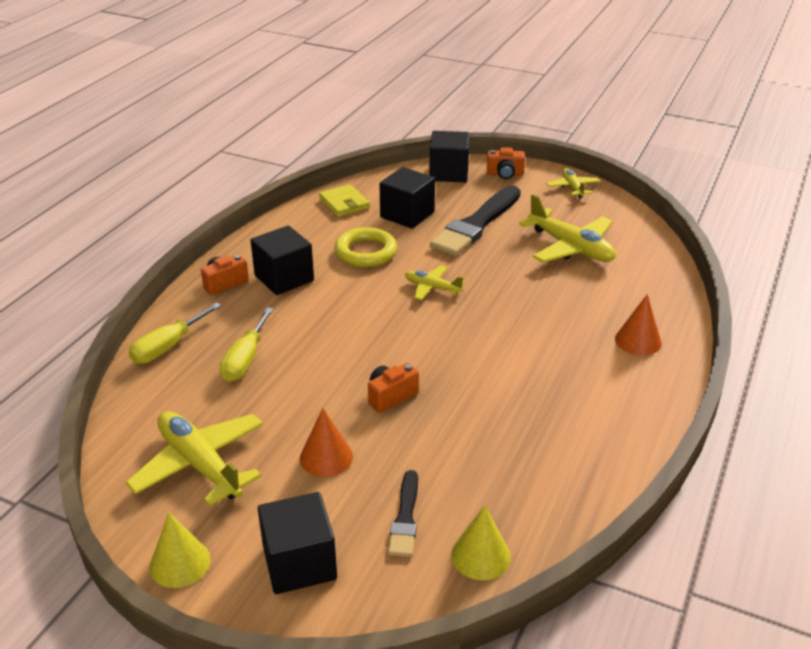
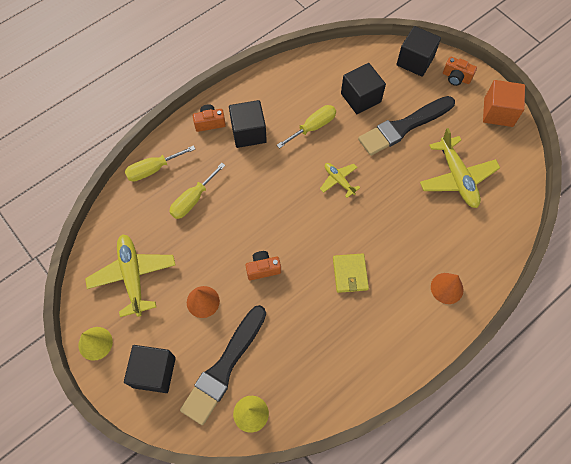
camera: 25 degrees right, 30 degrees up
(344, 203) = (323, 68): yellow wallet -> yellow wallet (350, 274)
(366, 252) = (313, 127): yellow ring -> yellow screwdriver
(405, 518) = (224, 367): black brush -> black brush, size x1.92
(572, 188) = (498, 112): yellow plane -> orange cube

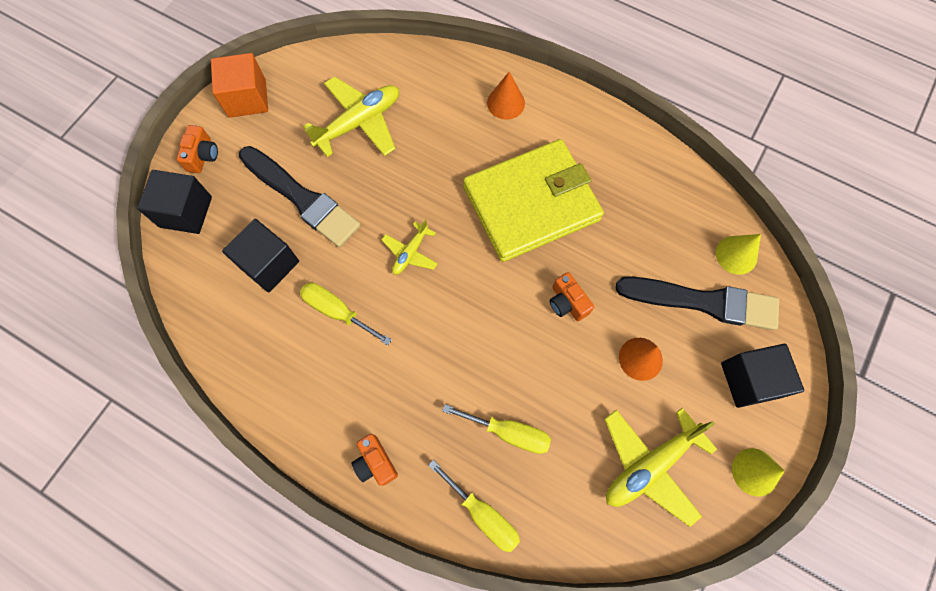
camera: 110 degrees left, 5 degrees up
(248, 132) = (374, 397): black cube -> none
(350, 274) = (531, 203): yellow wallet -> yellow wallet, size x2.36

